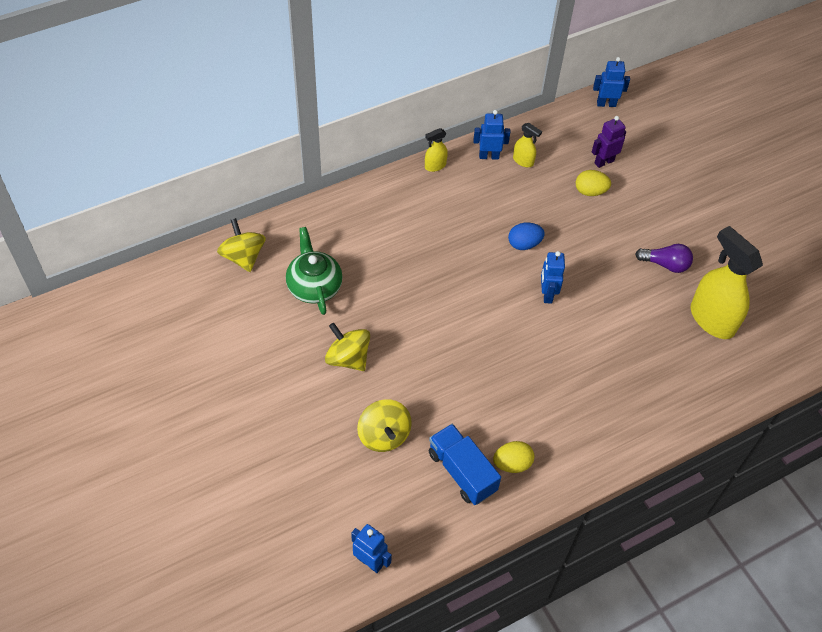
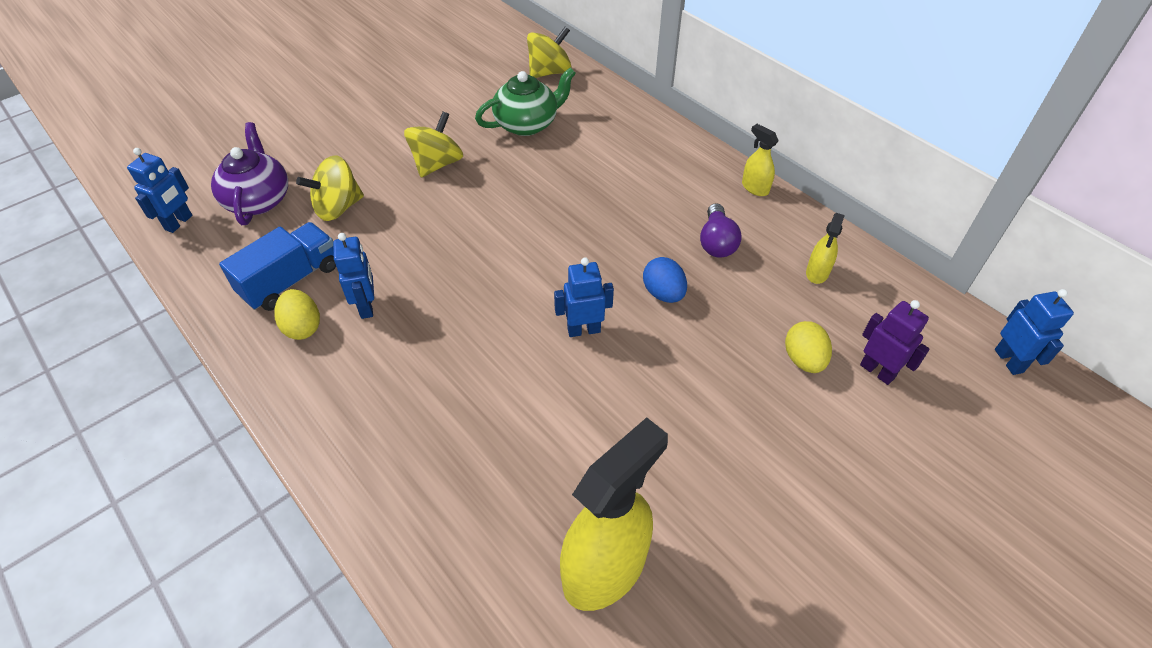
camera: 80 degrees right, 5 degrees down
(356, 497) = (258, 200): none -> purple teapot
(489, 156) = (803, 236): blue robot -> blue robot (367, 306)
(665, 264) = (699, 482): purple light bulb -> purple light bulb (716, 242)

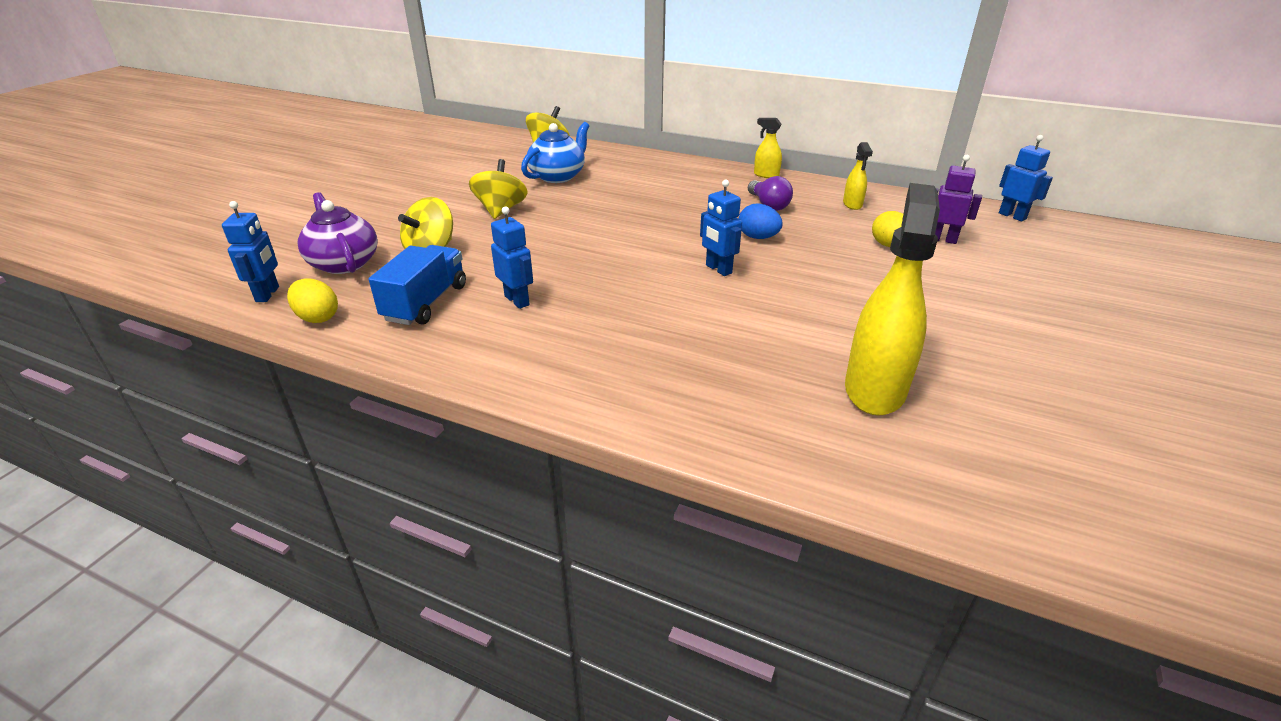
camera: 25 degrees left, 15 degrees down
(302, 327) = (466, 327): yellow egg -> yellow egg (317, 318)
(527, 124) = (558, 176): green teapot -> blue teapot
(583, 330) = (718, 269): blue robot -> blue robot turned 90 degrees counterclockwise

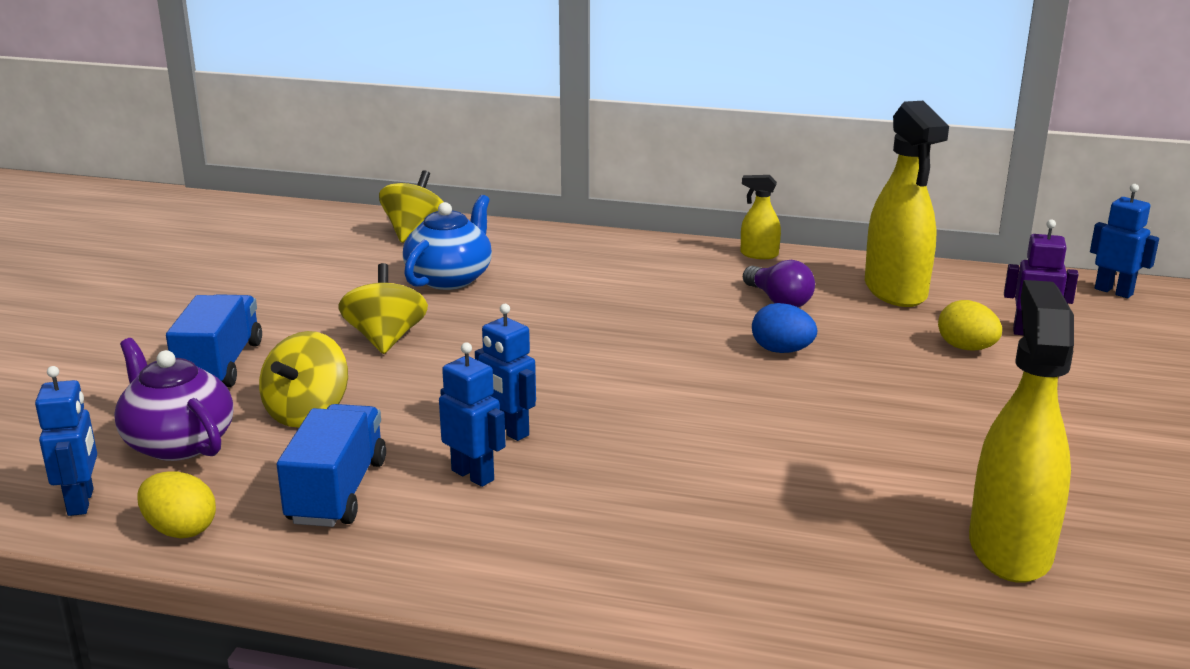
camera: 10 degrees left, 10 degrees down
(392, 218) = (220, 365): none -> blue truck
(718, 269) = (743, 403): blue robot -> blue robot (508, 431)
(852, 204) = (895, 291): yellow spray bottle -> yellow spray bottle, size x2.15

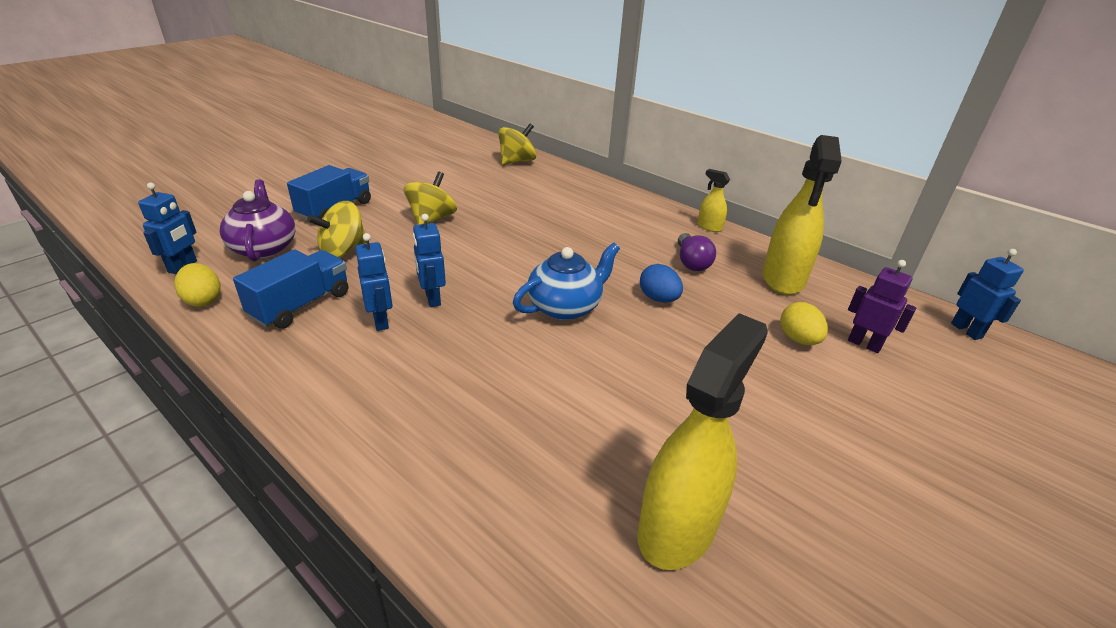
camera: 25 degrees right, 10 degrees up
(450, 278) = (506, 192): blue teapot -> blue teapot (565, 307)

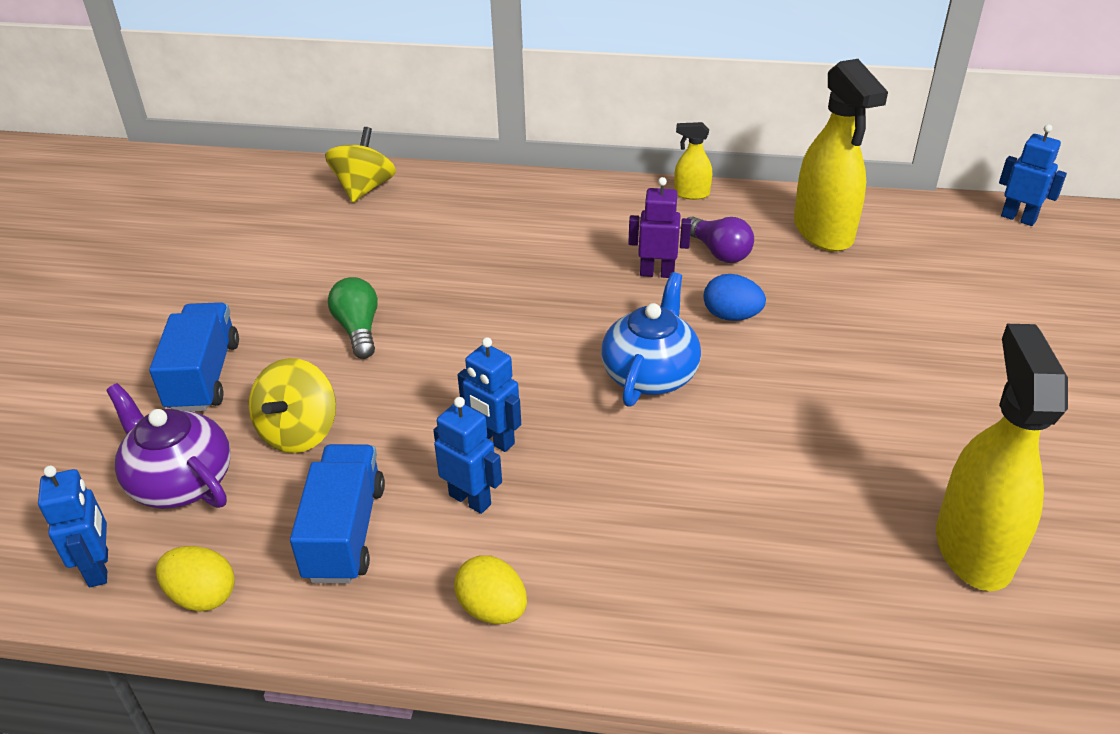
camera: 30 degrees left, 5 degrees up
(432, 219) = (358, 329): yellow spinning top -> green light bulb
(798, 339) = (898, 300): yellow egg -> yellow egg (492, 609)
(864, 344) = (954, 276): purple robot -> purple robot (657, 273)

